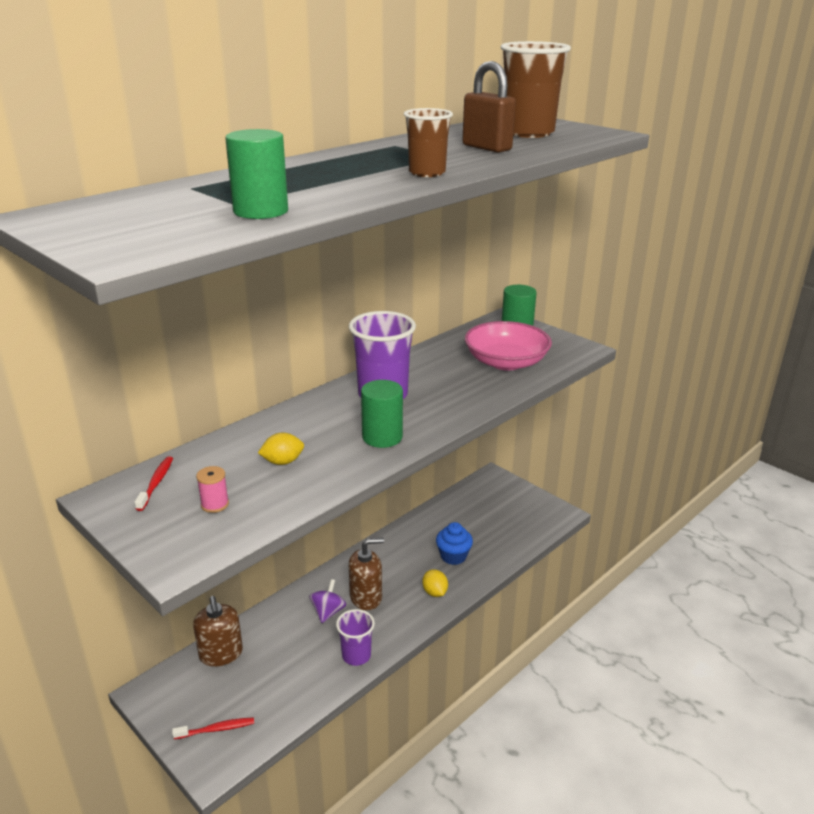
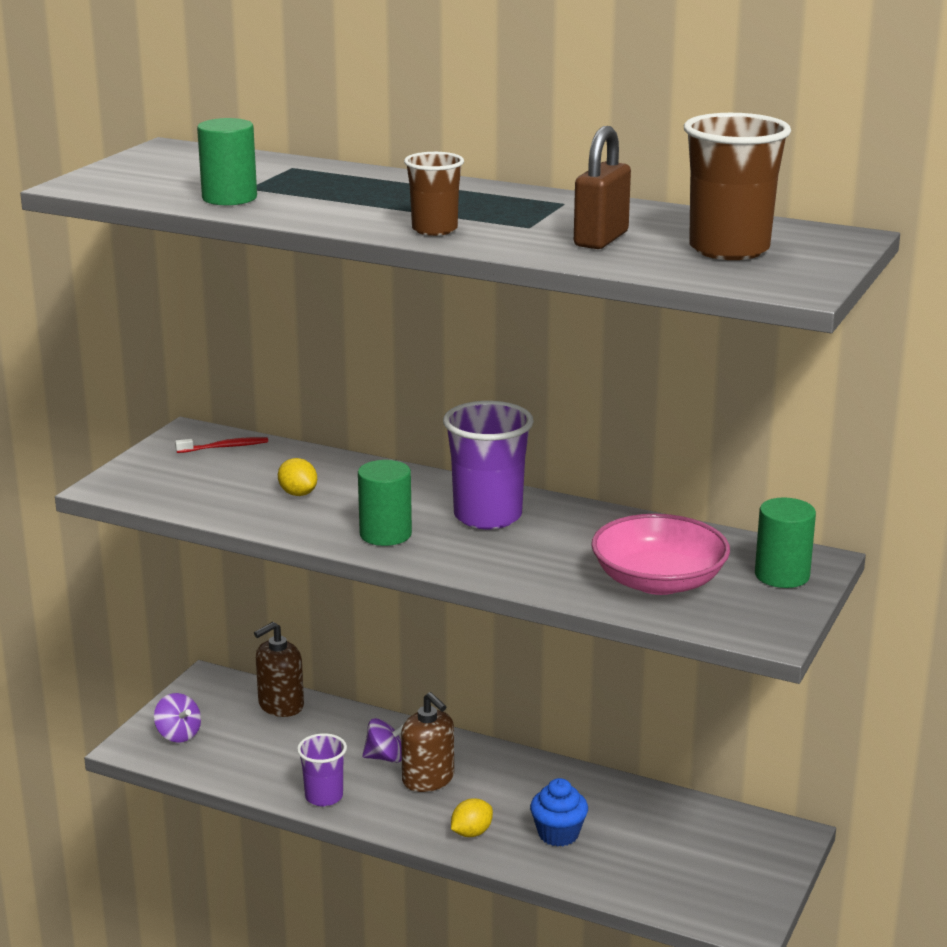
camera: 70 degrees right, 5 degrees down
(215, 504) = (203, 481): pink spool -> none
(216, 729) = (178, 734): red toothbrush -> purple spinning top

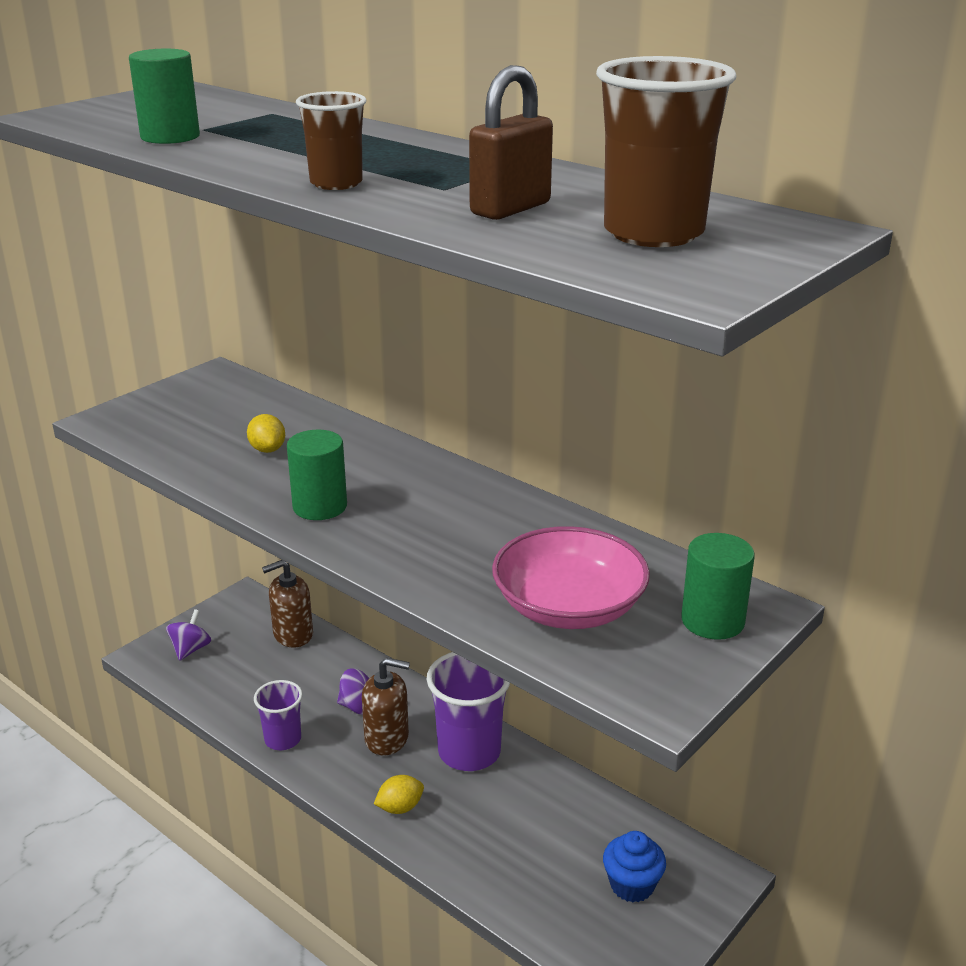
camera: 15 degrees right, 5 degrees up
(178, 734) = (190, 649): purple spinning top -> purple spinning top turned 135 degrees counterclockwise
(224, 447) = (235, 392): red toothbrush -> none
(428, 779) = (387, 738): brown soap dispenser -> brown soap dispenser turned 60 degrees counterclockwise
(487, 516) = (434, 500): purple cup -> purple cup (469, 752)
(558, 834) = (483, 826): blue cupcake -> blue cupcake (632, 885)

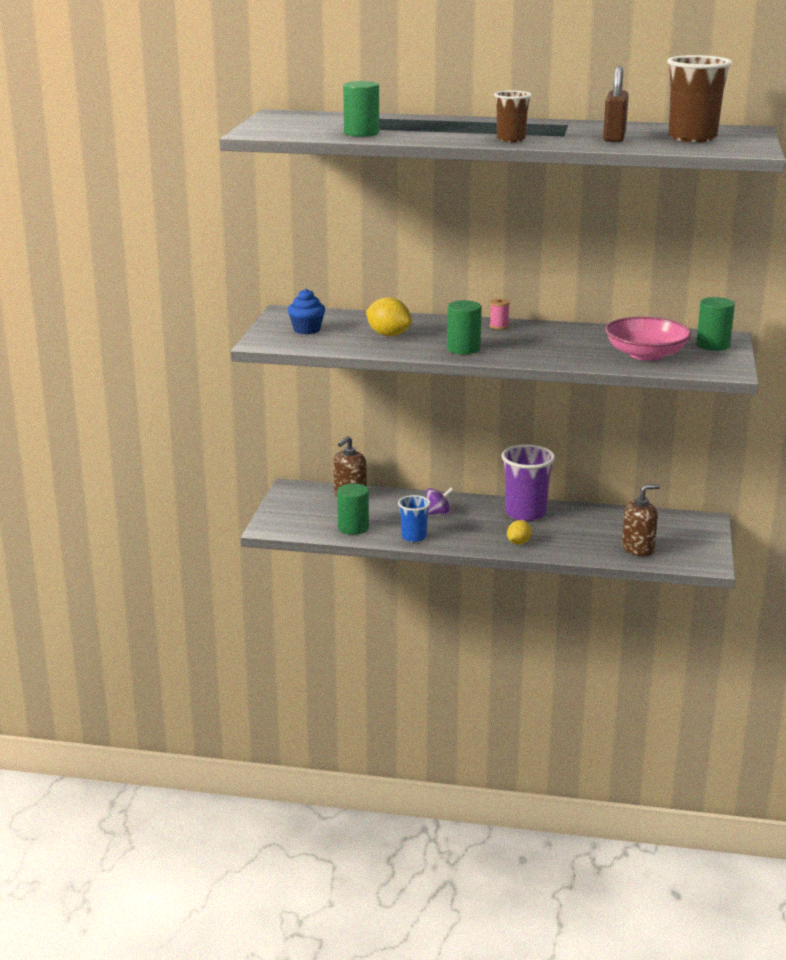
camera: 30 degrees left, 5 degrees down
(190, 649) = (294, 518): purple spinning top -> none
(233, 693) = (353, 528): none -> green cylinder
(267, 449) = (388, 335): yellow lemon -> yellow lemon, size x1.56
(283, 739) = (414, 537): purple cup -> blue cup
(387, 738) = (472, 520): brown soap dispenser -> brown soap dispenser (638, 548)
(434, 475) = (499, 326): none -> pink spool
(632, 885) = (669, 535): blue cupcake -> blue cupcake (307, 330)

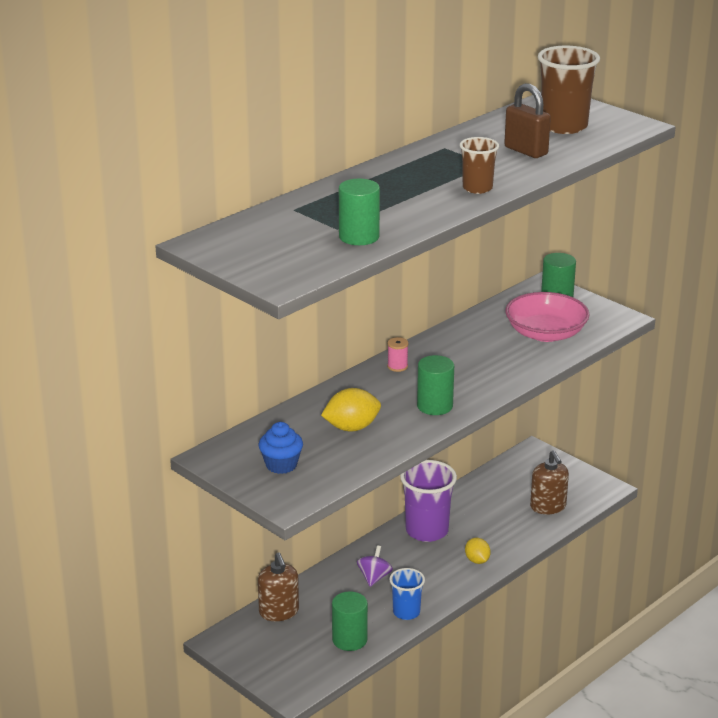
camera: 55 degrees left, 5 degrees up
(638, 548) = (548, 506): brown soap dispenser -> brown soap dispenser turned 150 degrees clockwise

